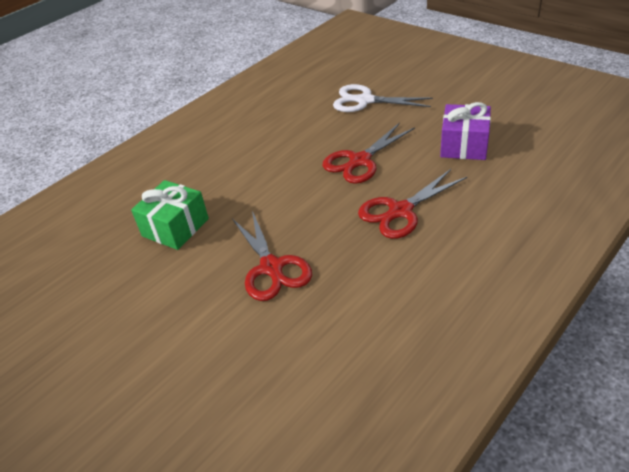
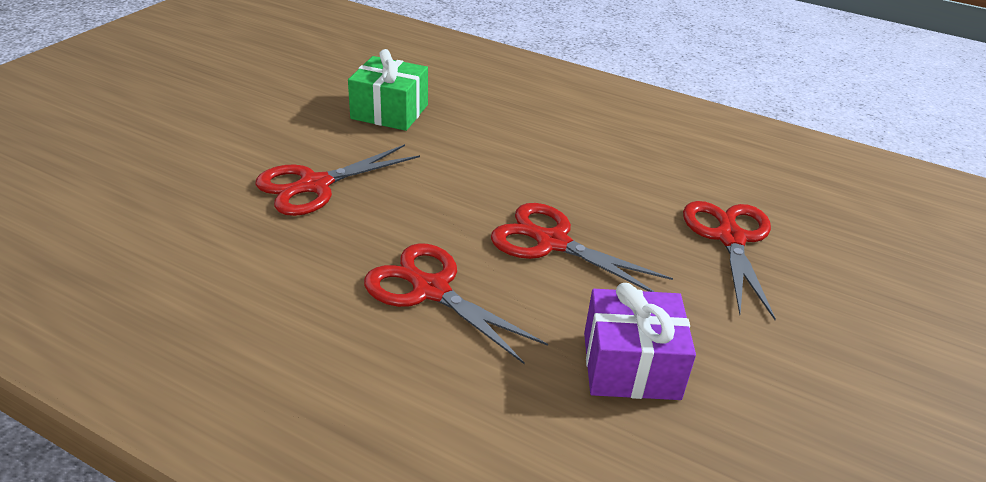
camera: 70 degrees right, 5 degrees down
(365, 100) = (730, 238): white scissors -> red scissors

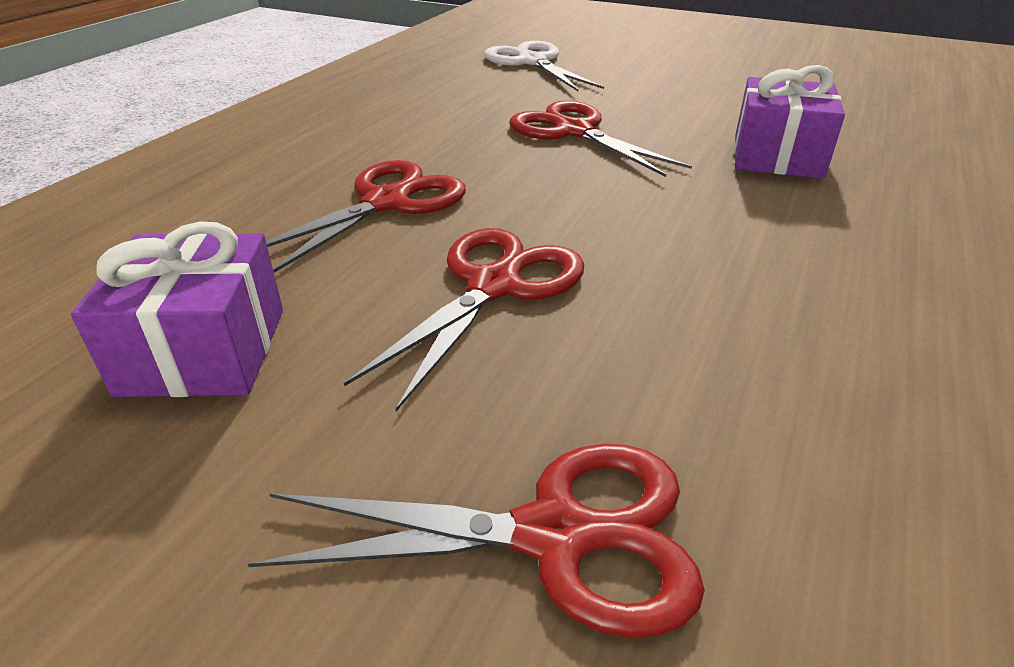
camera: 90 degrees right, 0 degrees up
(104, 188) = (532, 62): none -> white scissors
(389, 112) = (777, 156): green gift -> purple gift

